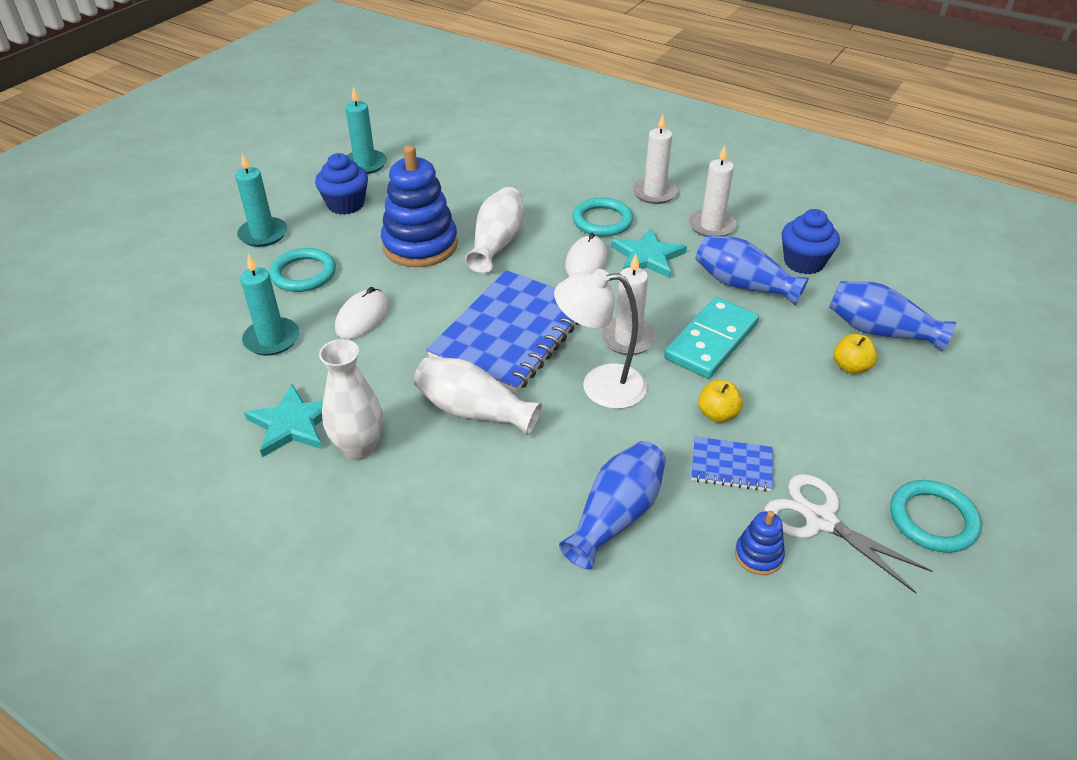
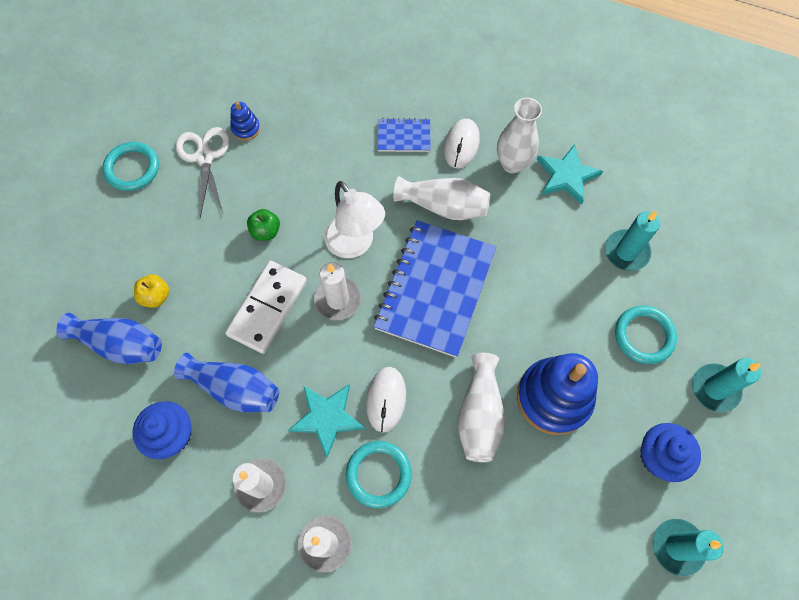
camera: 170 degrees right, 25 degrees up
(362, 317) = (565, 288): white mouse -> white mouse (461, 145)
(600, 386) = (355, 244): white lamp -> white lamp turned 60 degrees clockwise
(616, 516) = (333, 140): blue vase -> none
(711, 341) = (268, 308): turquoise domino -> white domino
(717, 414) = (266, 231): yellow apple -> green apple
(731, 466) = (258, 188): blue notebook -> blue notebook (404, 136)
(820, 520) = (204, 157): white scissors -> white scissors turned 135 degrees counterclockwise

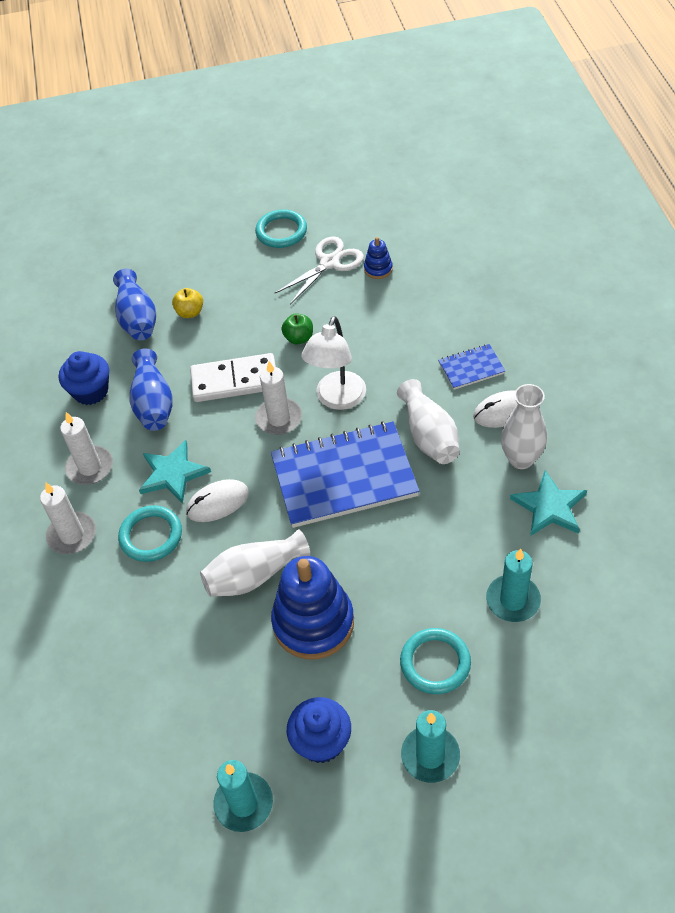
camera: 60 degrees right, 15 degrees down
(404, 136) = (471, 368): blue notebook -> blue notebook turned 75 degrees counterclockwise

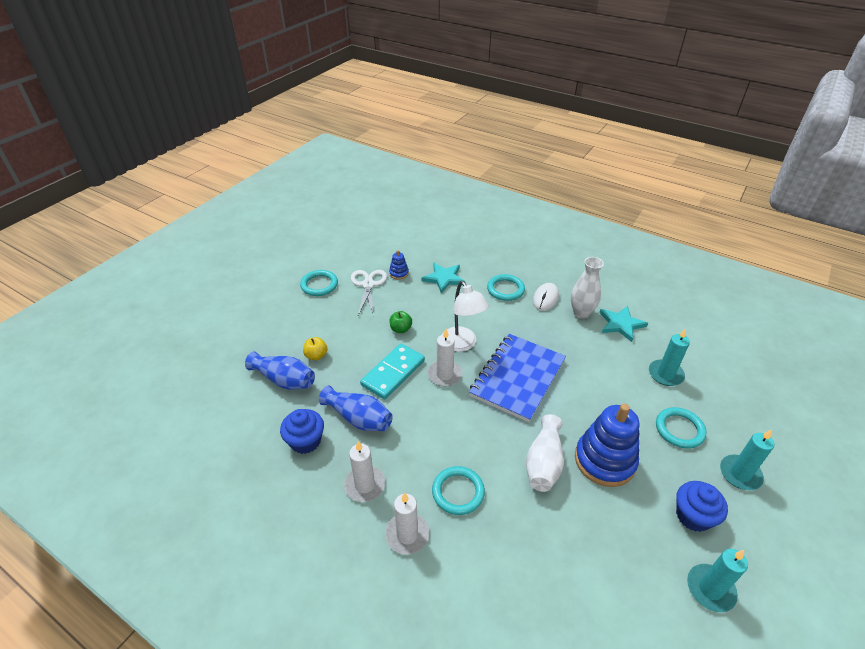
camera: 50 degrees left, 10 degrees down
(173, 474) = (424, 447): turquoise star -> turquoise star (444, 278)
(218, 503) = (471, 442): white mouse -> none
(234, 381) = (393, 373): white domino -> turquoise domino
(429, 435) = (529, 331): white vase -> none
(471, 368) = (505, 289): blue notebook -> turquoise ring

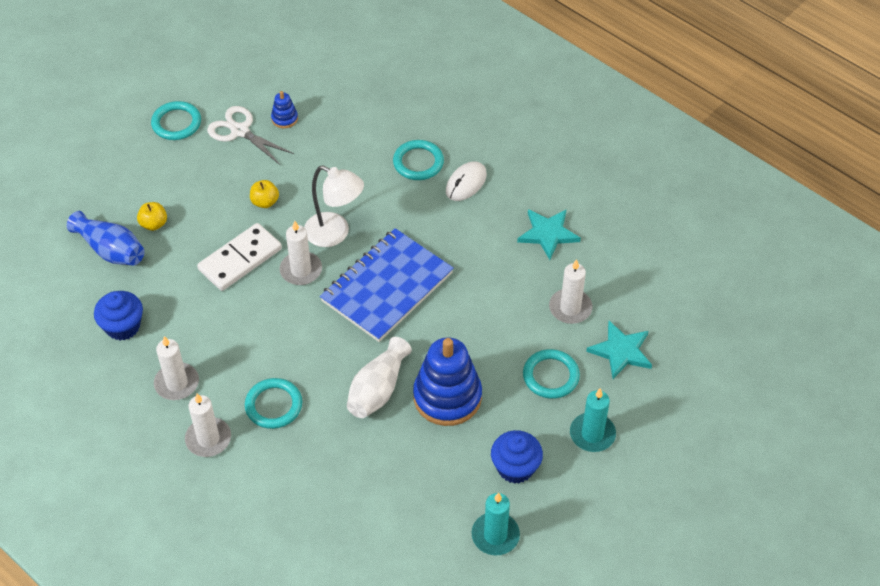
camera: 10 degrees right, 10 degrees up
(359, 418) = (187, 309): blue vase -> none
(368, 285) = (240, 131): white scissors -> white scissors turned 60 degrees counterclockwise
(393, 373) = (240, 259): turquoise domino -> white domino
(401, 329) = (265, 202): green apple -> yellow apple
(444, 278) = (342, 135): turquoise star -> turquoise star (621, 351)
(462, 344) = (335, 234): white lamp -> white lamp turned 45 degrees counterclockwise
(581, 313) = (504, 211): white vase -> none
(665, 374) = (570, 308): turquoise candle -> white candle

